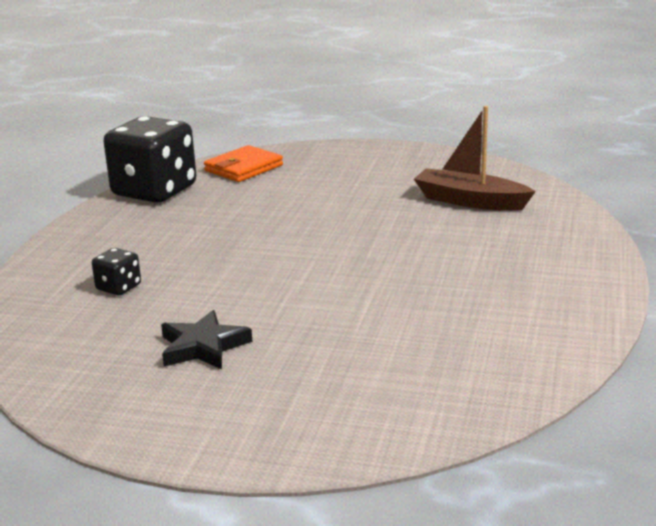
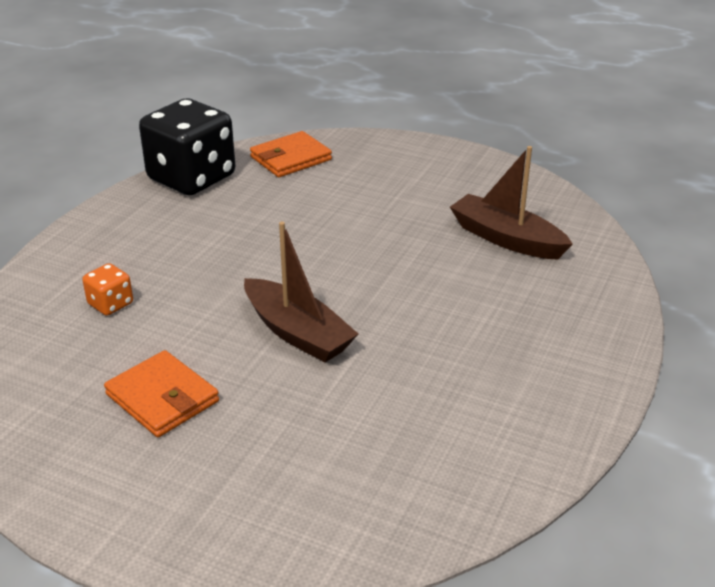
camera: 10 degrees right, 10 degrees up
(118, 287) = (110, 304): black dice -> orange dice
(203, 346) = (162, 398): black star -> orange wallet
(310, 286) = (297, 333): none -> brown boat

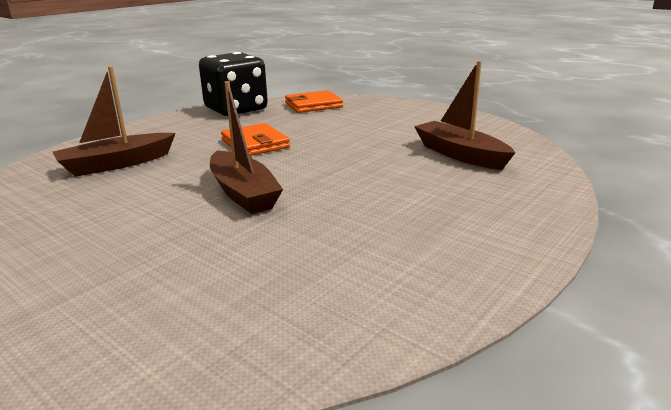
camera: 15 degrees right, 10 degrees down
(110, 304) = (116, 164): orange dice -> brown boat
(162, 398) = (96, 222): orange wallet -> orange wallet (255, 144)

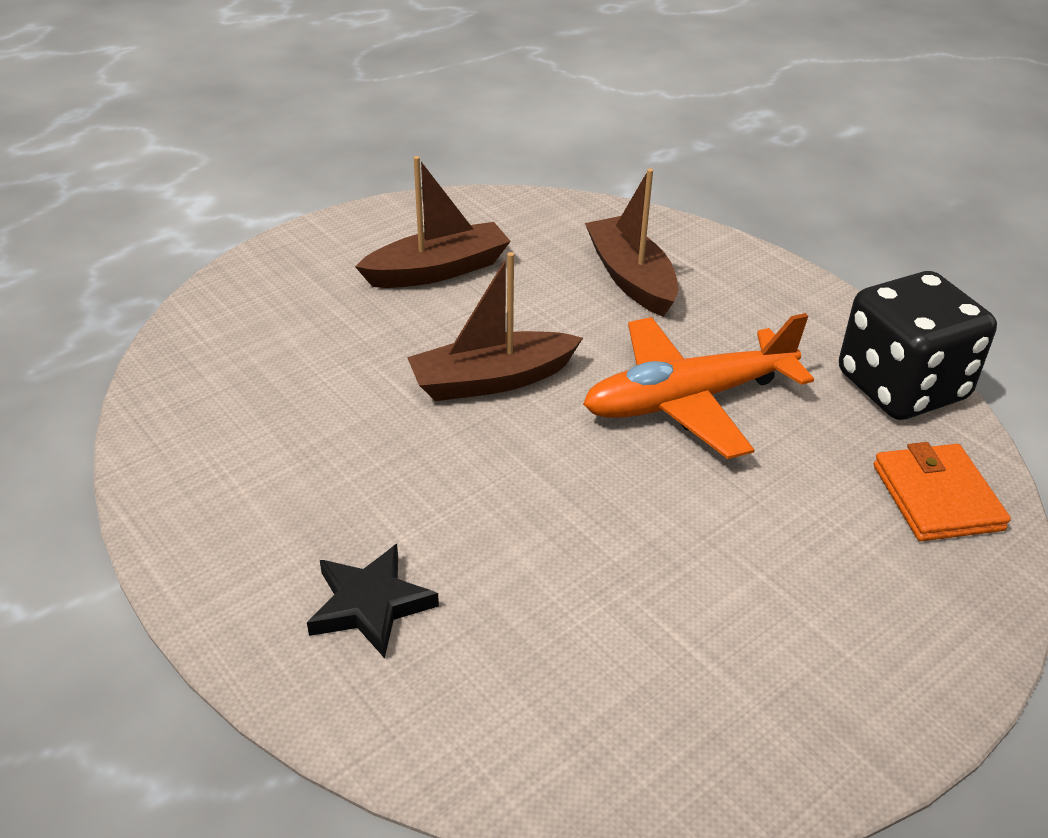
camera: 100 degrees right, 15 degrees up
(255, 144) = (688, 400): orange wallet -> orange plane
(460, 154) = (567, 653): brown boat -> brown boat (438, 270)
(475, 201) = (370, 605): none -> black star

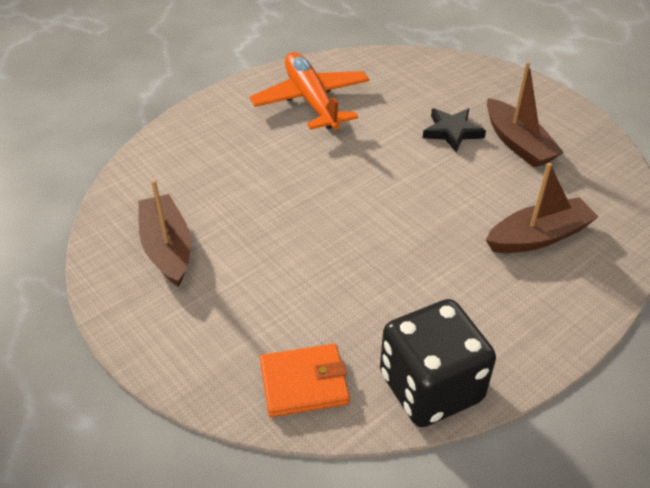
camera: 90 degrees right, 5 degrees up
(370, 605) = (229, 136): black star -> black star (452, 132)
(491, 380) = (404, 170): brown boat -> brown boat (167, 248)
(688, 400) = (396, 258): orange plane -> orange plane (311, 100)

